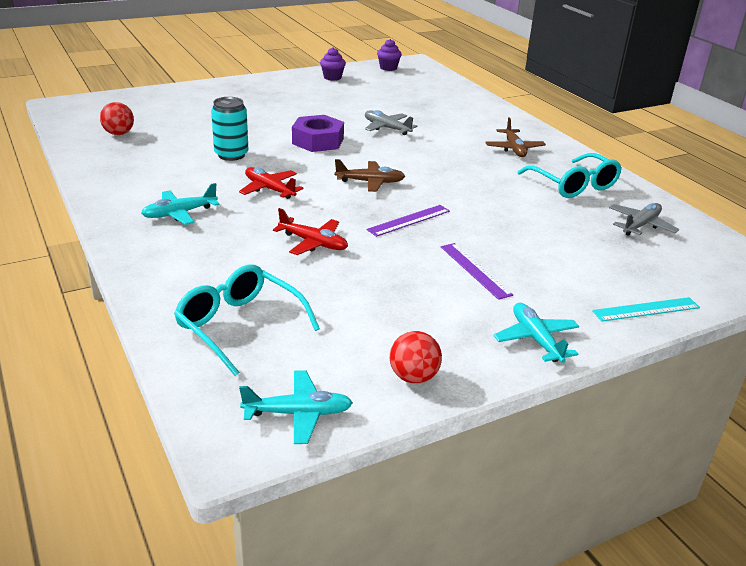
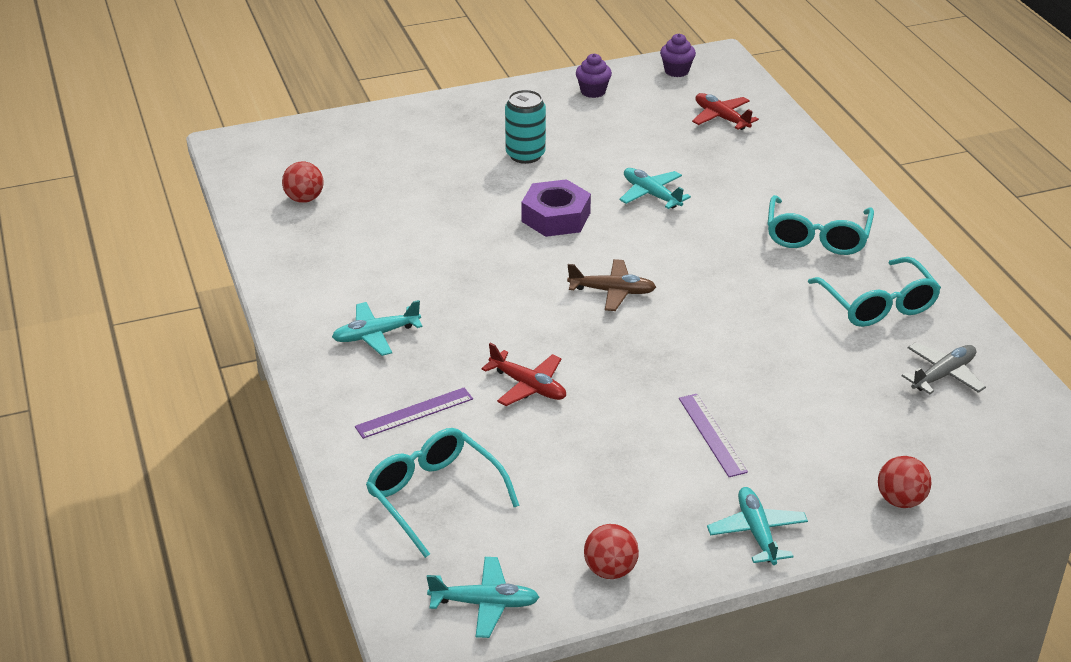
camera: 10 degrees right, 5 degrees up
(231, 155) = (443, 240): turquoise can -> turquoise can (525, 155)
(269, 189) = (485, 300): red plane -> red plane (721, 118)
(386, 128) = (651, 194): grey plane -> turquoise plane
(409, 220) = (649, 356): purple ruler -> purple ruler (414, 413)
(514, 149) = (817, 237): brown plane -> turquoise glasses
(646, 309) = (900, 500): turquoise ruler -> red ball

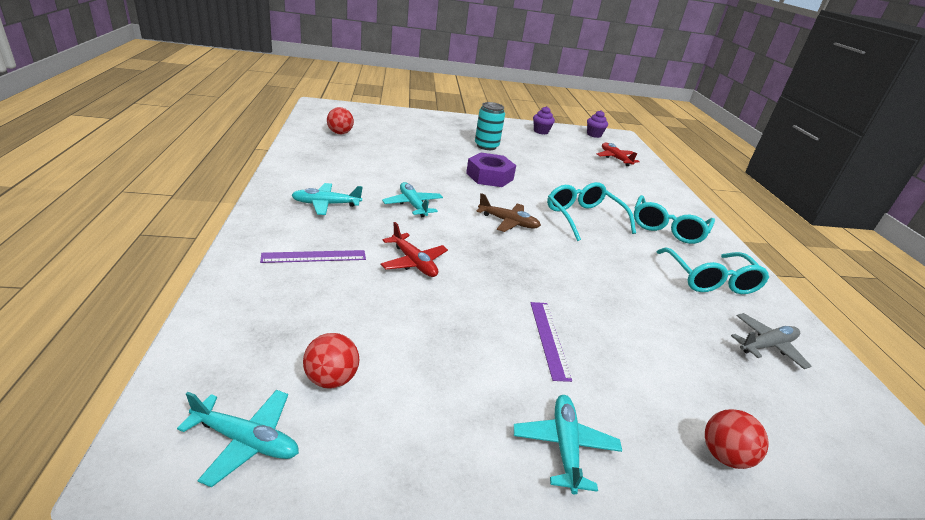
camera: 10 degrees right, 5 degrees down
(434, 496) = (280, 321): turquoise glasses -> turquoise glasses (583, 218)
(610, 570) = (396, 443): red ball -> red ball (331, 379)
(651, 194) = (557, 181): turquoise plane -> turquoise plane (413, 205)

